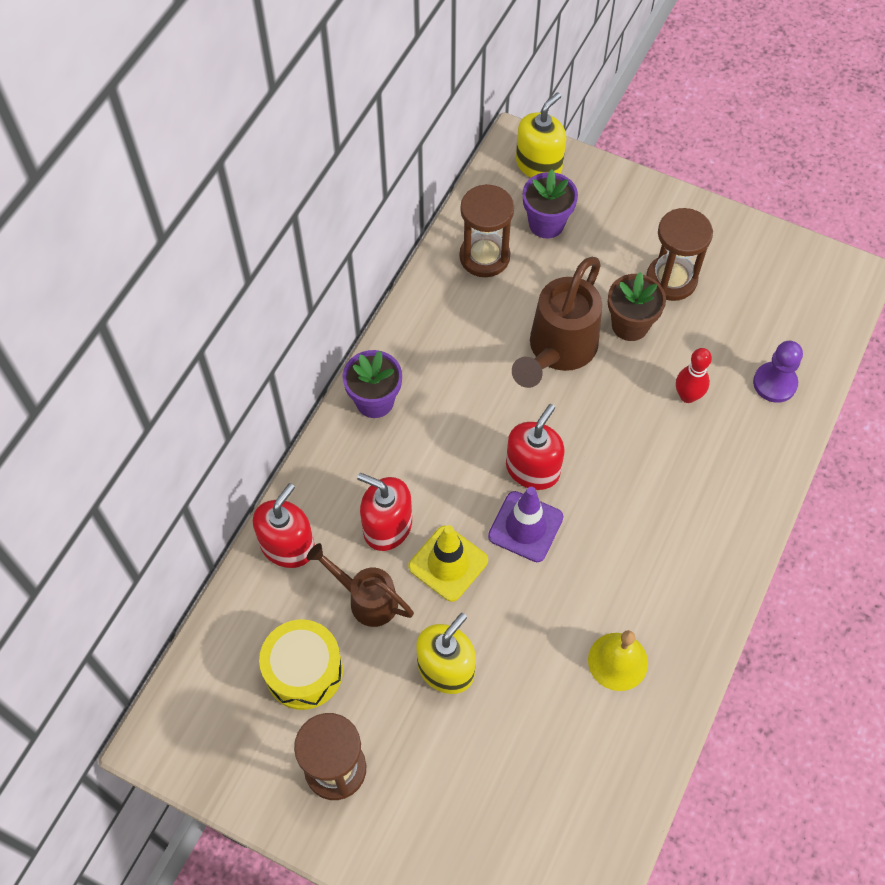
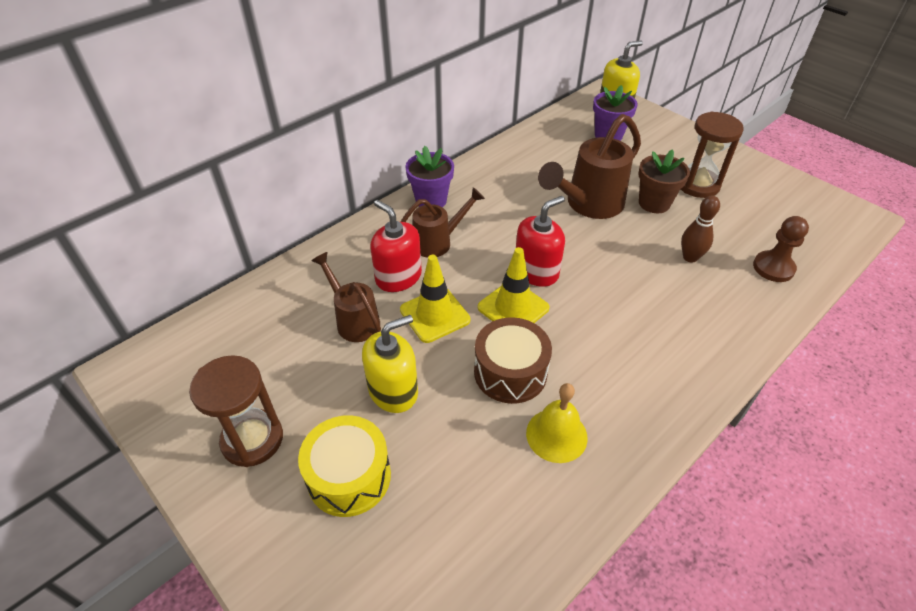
camera: 20 degrees right, 15 degrees down
(287, 546) = (314, 268): red soap dispenser -> none
(304, 671) = (273, 355): yellow drum -> yellow drum (349, 476)
(410, 462) = (438, 242): none -> brown watering can
(484, 257) = (554, 142): brown hourglass -> none
(525, 527) = (513, 308): purple traffic cone -> yellow traffic cone
(551, 607) = (510, 372): none -> brown drum
(687, 396) = (690, 257): red bowling pin -> brown bowling pin
(774, 383) = (773, 268): purple pawn -> brown pawn

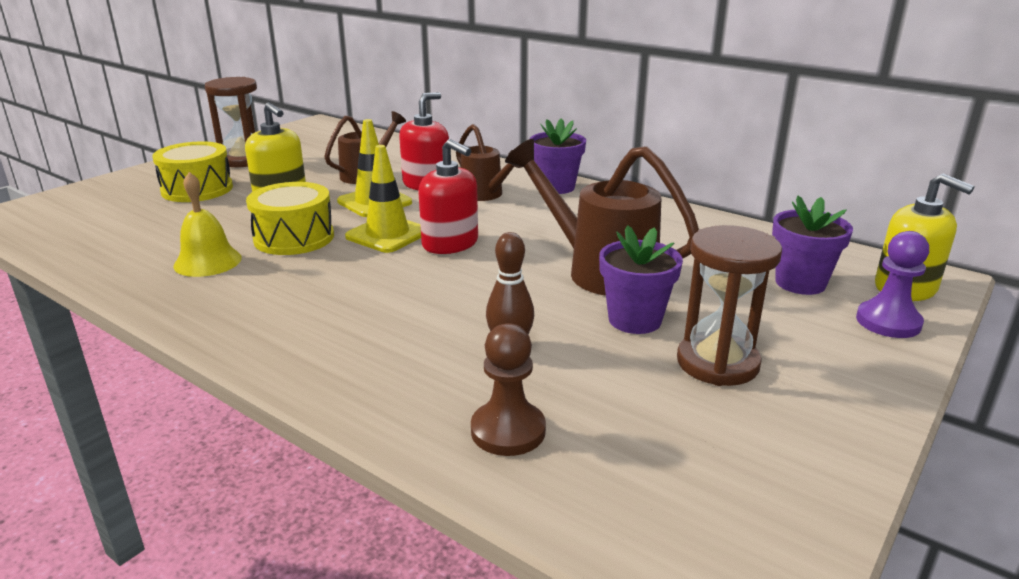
camera: 80 degrees right, 20 degrees down
(510, 372) = (294, 238): brown drum -> yellow drum
(652, 123) = (888, 322): none -> purple pawn
(654, 203) = (634, 320): brown flower pot -> purple flower pot

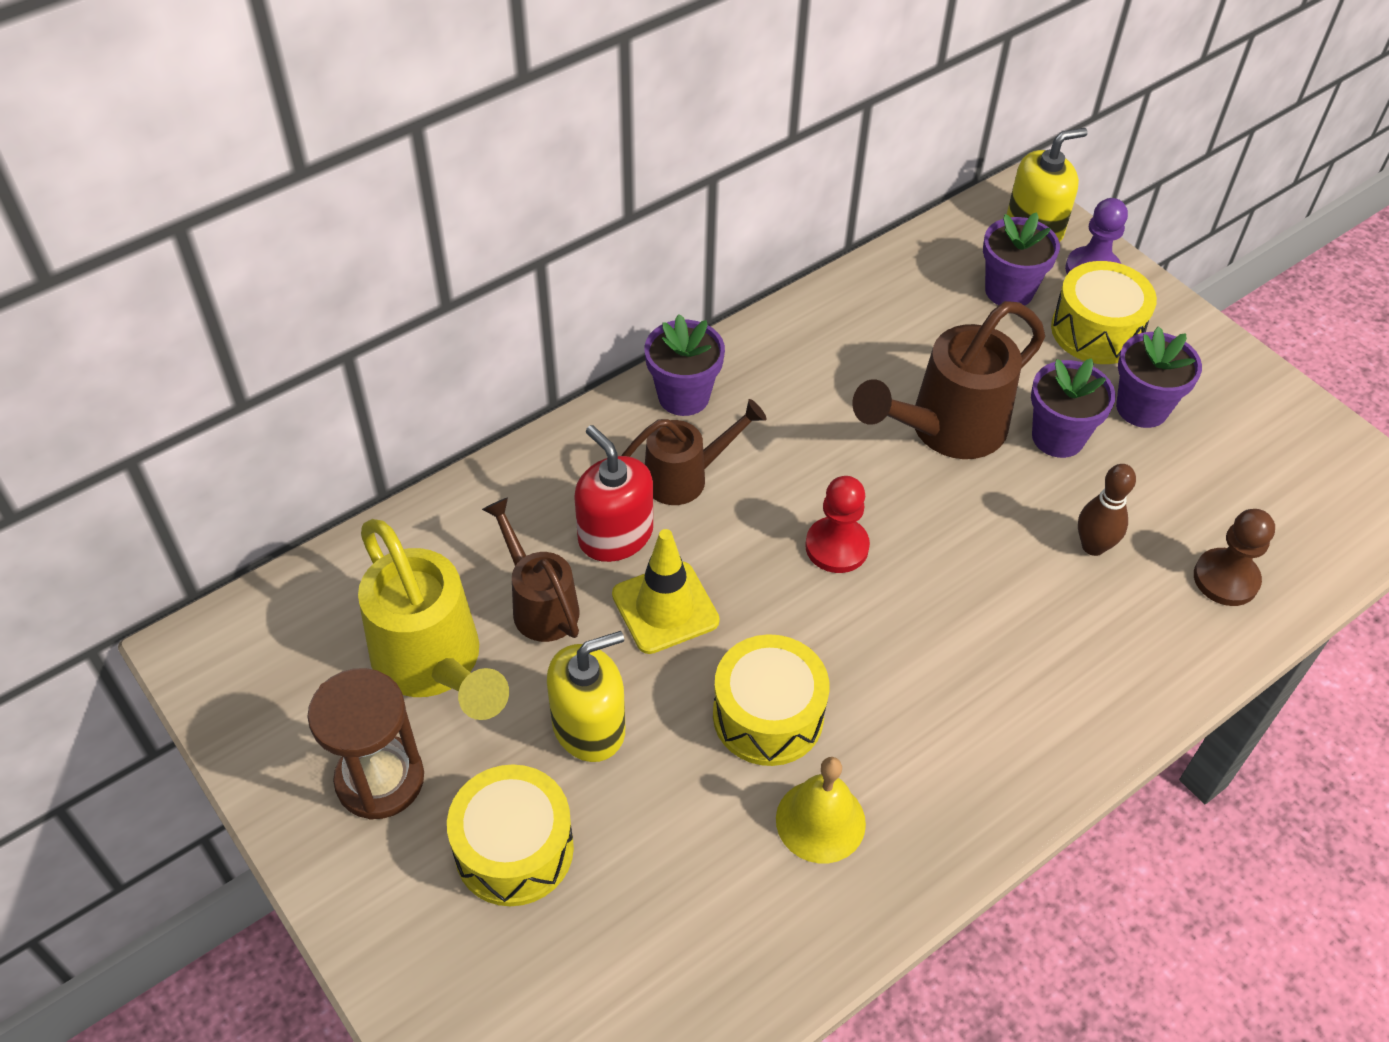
camera: 75 degrees left, 25 degrees up
(316, 160) = (435, 666): none -> yellow watering can
(387, 235) = (789, 608): yellow traffic cone -> none
(450, 243) = (837, 547): red soap dispenser -> red pawn
(717, 363) = (1142, 408): brown hourglass -> purple flower pot
(801, 330) = (1096, 331): none -> yellow drum

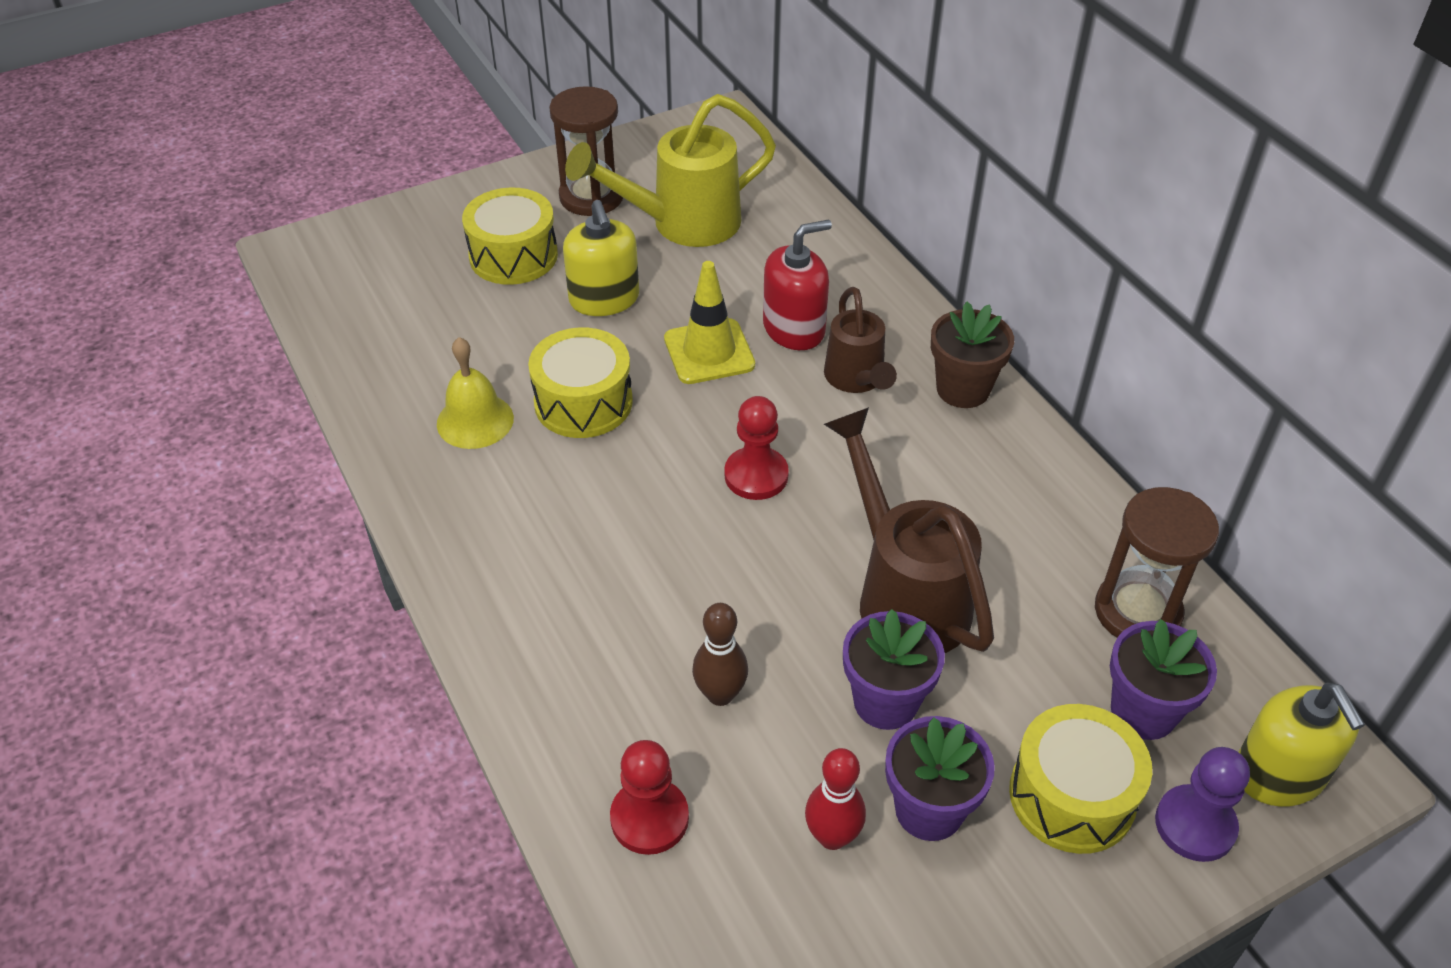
camera: 100 degrees right, 5 degrees down
(539, 603) = (729, 280): brown watering can -> none
(683, 396) = (963, 389): purple flower pot -> brown flower pot
(916, 290) = (1137, 612): none -> brown hourglass
(1189, 462) = (832, 836): none -> red bowling pin
(1226, 579) = (649, 818): brown pawn -> red pawn

